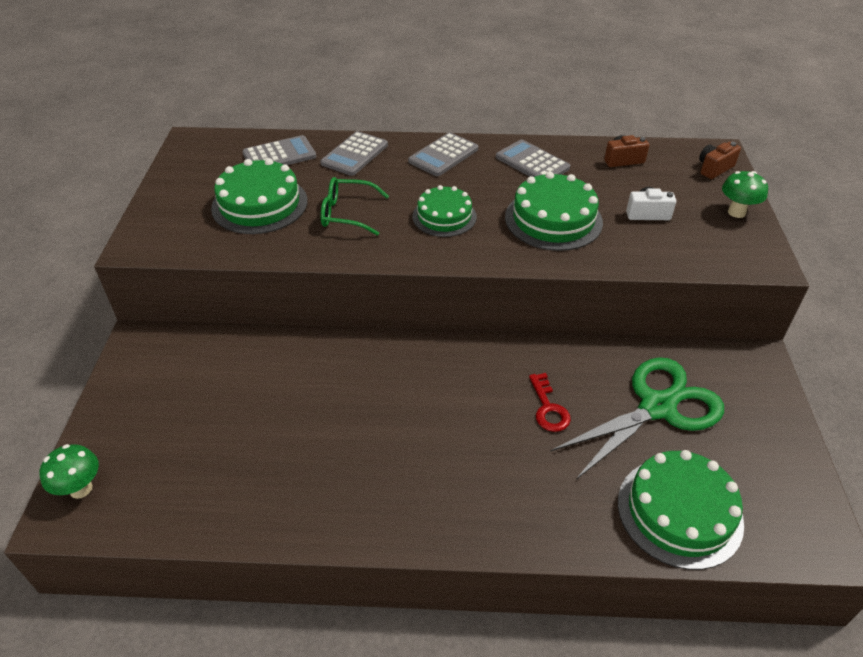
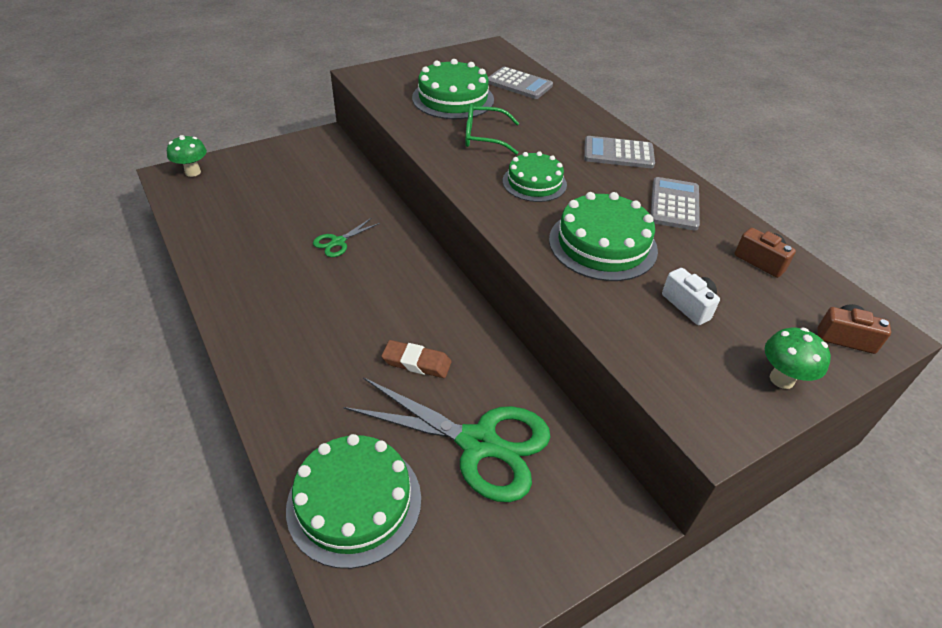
camera: 55 degrees right, 0 degrees up
(341, 399) = (338, 242): none -> green scissors
(347, 214) = (484, 137): green glasses -> green glasses turned 60 degrees counterclockwise
(354, 154) = (562, 113): grey calculator -> none
(548, 408) = (416, 362): red key -> brown eraser

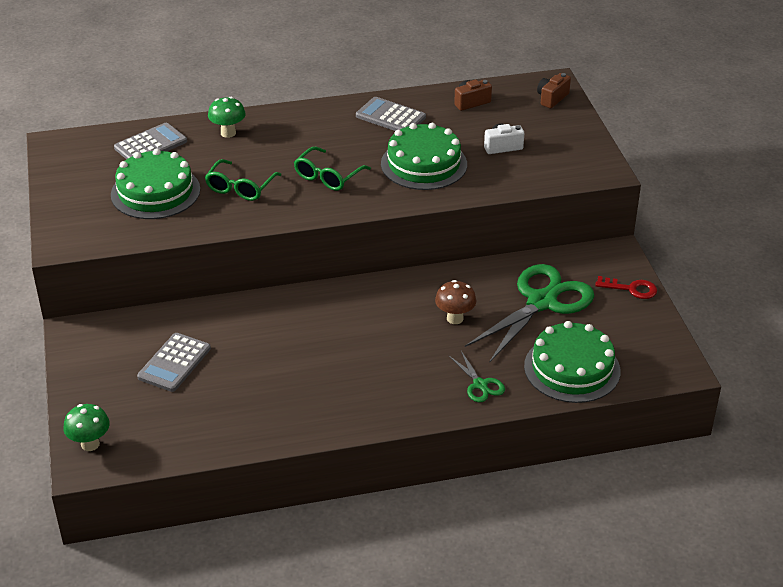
camera: 70 degrees left, 5 degrees down
(338, 242) = (279, 343): green scissors -> green scissors (480, 385)
(416, 362) = (455, 318): brown eraser -> brown mushroom
(534, 183) = (328, 176): green cake -> green glasses
(552, 552) = (631, 289): none -> red key
(618, 153) = (307, 122): grey calculator -> grey calculator (174, 363)
(782, 379) = (576, 134): green mushroom -> green mushroom (228, 133)

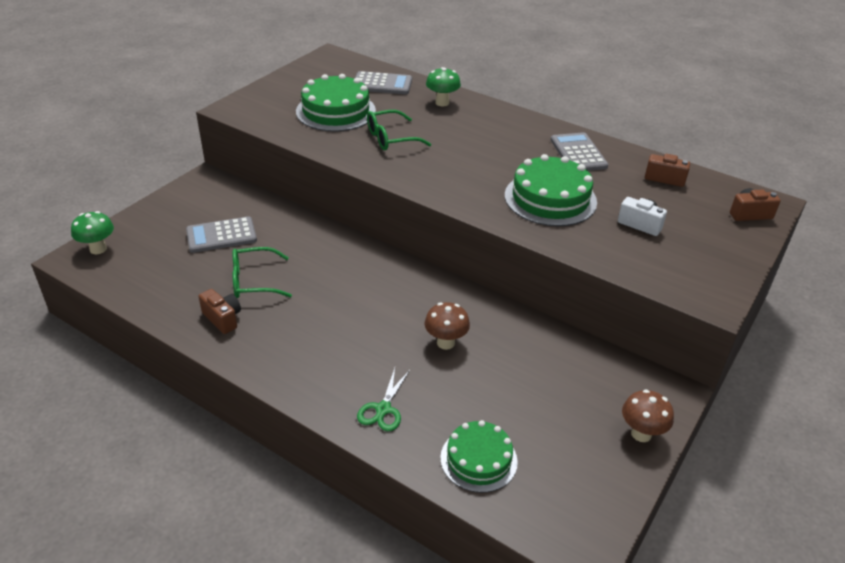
camera: 45 degrees right, 0 degrees up
(284, 414) = (223, 319): none -> brown camera
(328, 176) = (462, 165): green glasses -> green glasses (254, 281)
(542, 302) = (538, 383): green scissors -> none
(572, 368) = (478, 459): green cake -> green cake, size x0.66
(631, 289) = (641, 434): red key -> brown mushroom

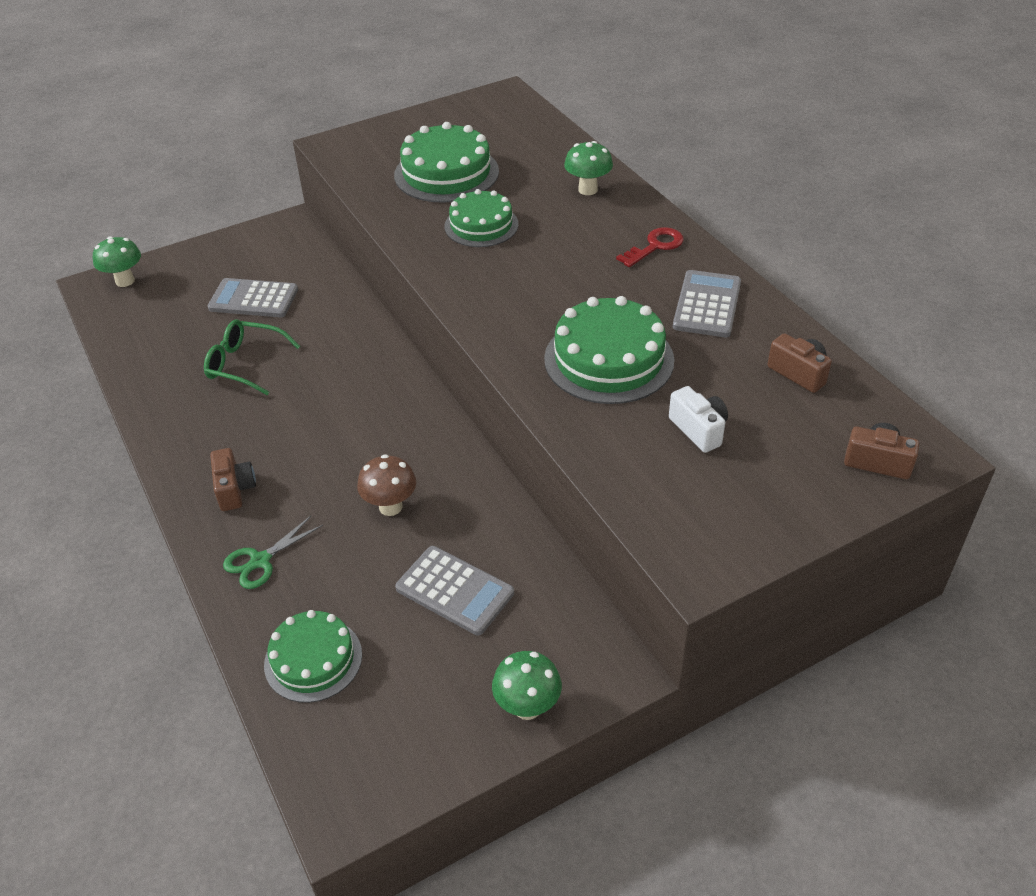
camera: 30 degrees right, 5 degrees up
(223, 319) = (182, 398): brown camera -> brown camera (234, 489)
(382, 84) = (534, 147): grey calculator -> grey calculator (454, 591)
(391, 138) = (481, 225): green glasses -> green cake
(516, 127) = (655, 246): none -> red key
(641, 434) = (527, 707): brown mushroom -> green mushroom

